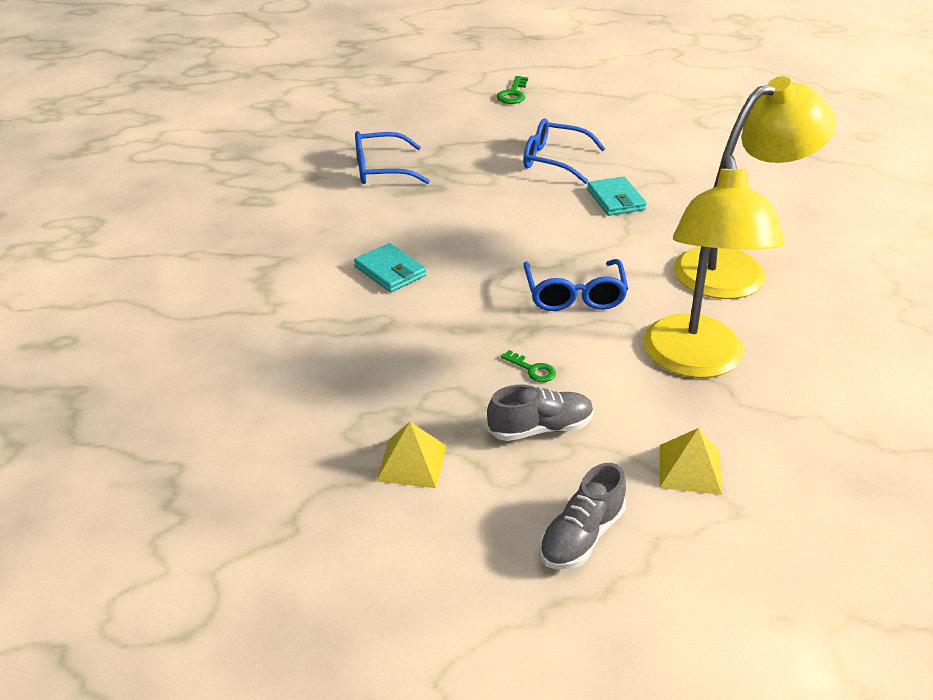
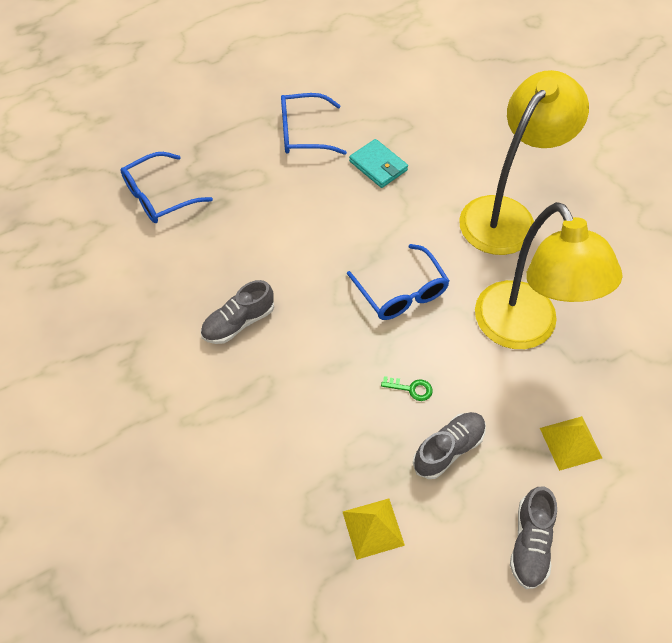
camera: 25 degrees left, 20 degrees up
(390, 271) = (238, 322): turquoise wallet -> grey shoe
(513, 94) = (223, 55): green key -> none

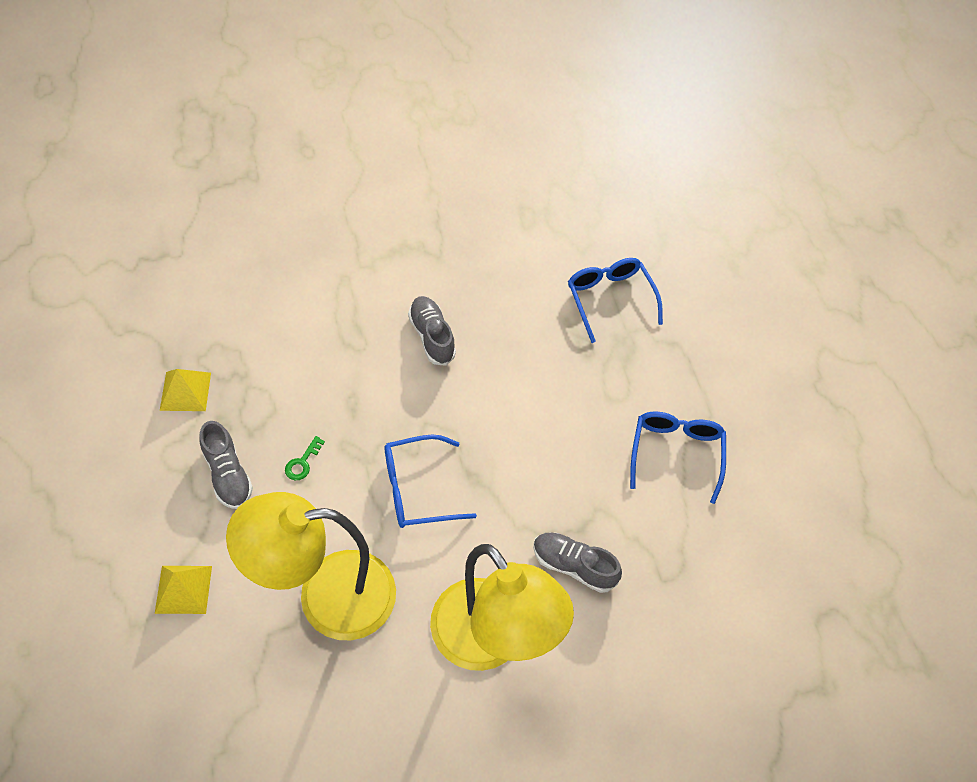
camera: 100 degrees right, 0 degrees up
(378, 166) = (604, 520): turquoise wallet -> none
(530, 543) = (110, 511): grey shoe -> grey shoe (573, 566)

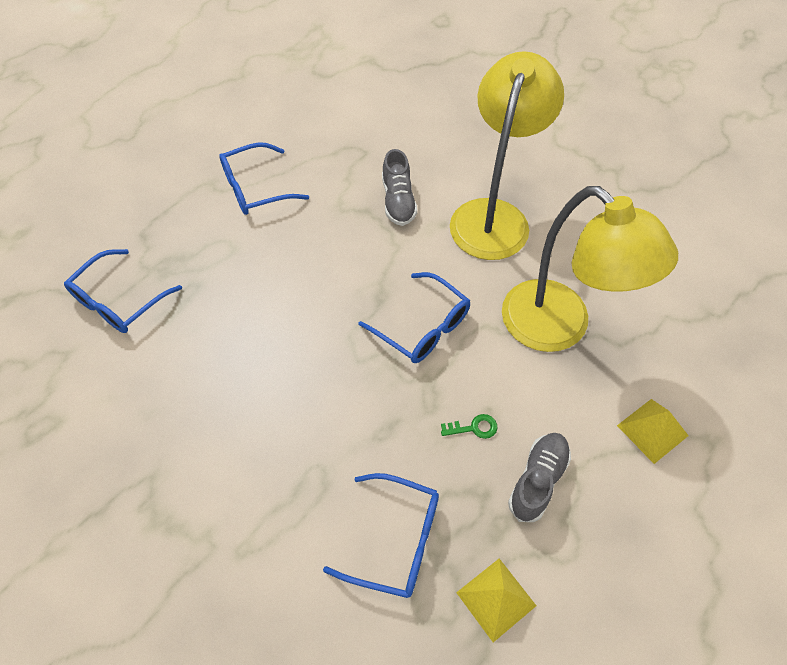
camera: 120 degrees left, 0 degrees up
(272, 361) = (396, 540): none -> blue glasses
(431, 336) = (261, 415): grey shoe -> none

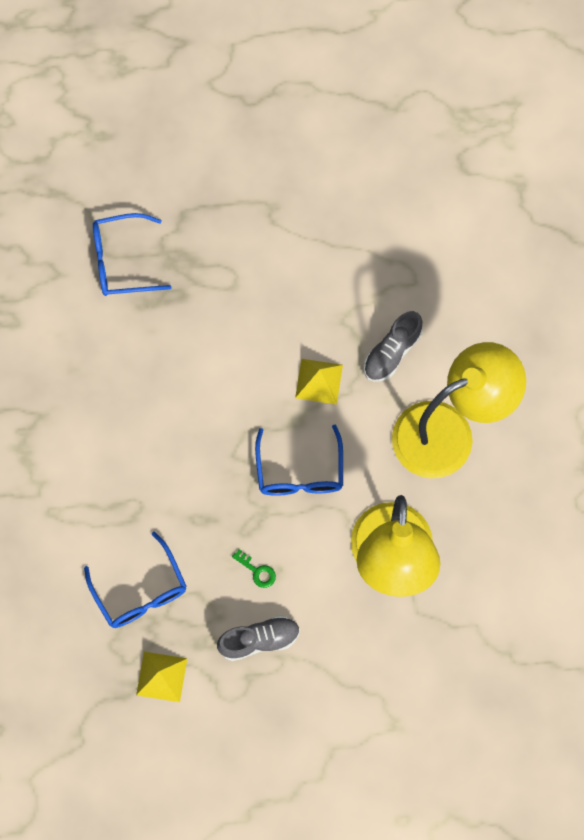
camera: 45 degrees right, 15 degrees up
(255, 188) = (298, 242): blue glasses -> none
(652, 430) = (366, 683): yellow pyramid -> yellow pyramid (319, 381)

